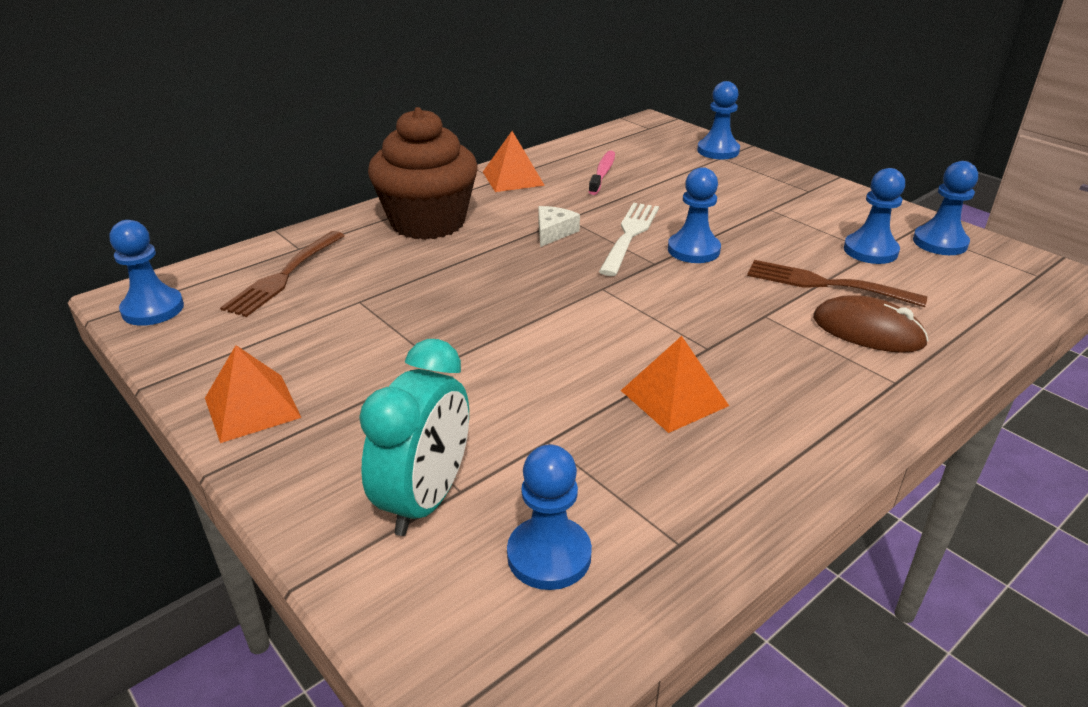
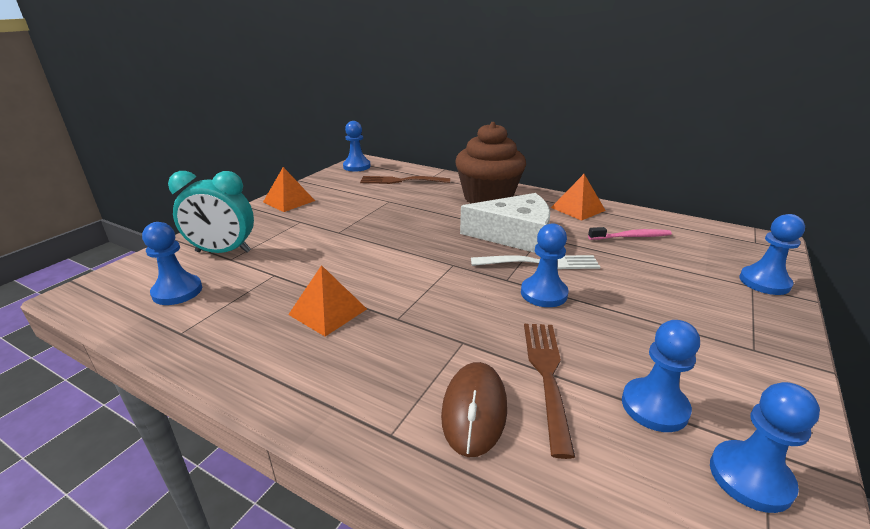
camera: 70 degrees right, 5 degrees down
(553, 232) = (515, 235): white cheese -> white cheese, size x2.23

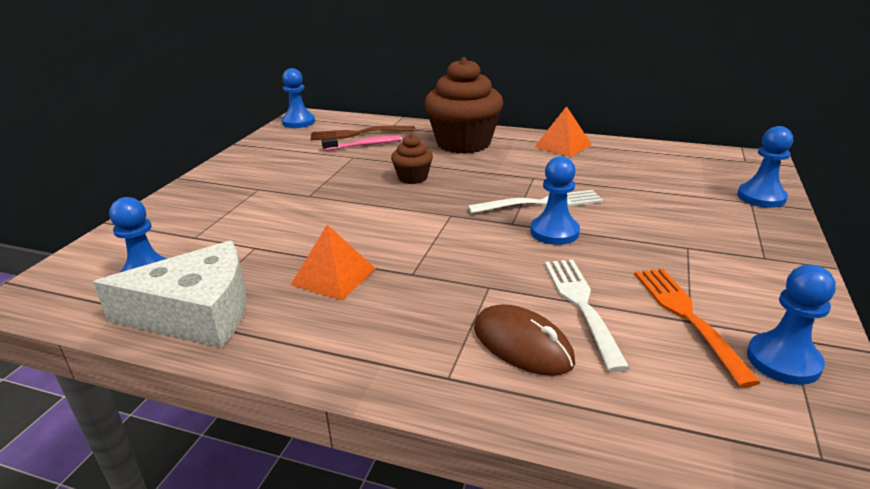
camera: 10 degrees left, 0 degrees up
(223, 252) = (181, 230): turquoise clock -> none
(289, 201) = (234, 168): orange pyramid -> none
(432, 225) = (412, 178): none -> brown cupcake
(474, 410) = (522, 345): brown mouse -> brown mouse turned 45 degrees counterclockwise
(515, 235) = (505, 179): white cheese -> white cheese (196, 313)
(547, 376) = (582, 306): brown fork -> white fork
(631, 237) = (625, 168): pink toothbrush -> pink toothbrush (365, 145)
(654, 406) = (688, 317): blue pawn -> orange fork

